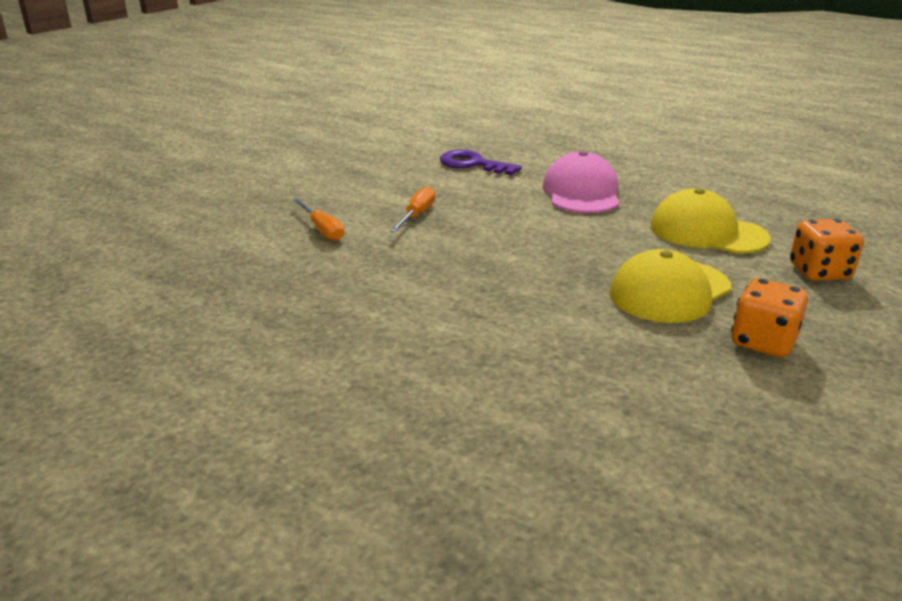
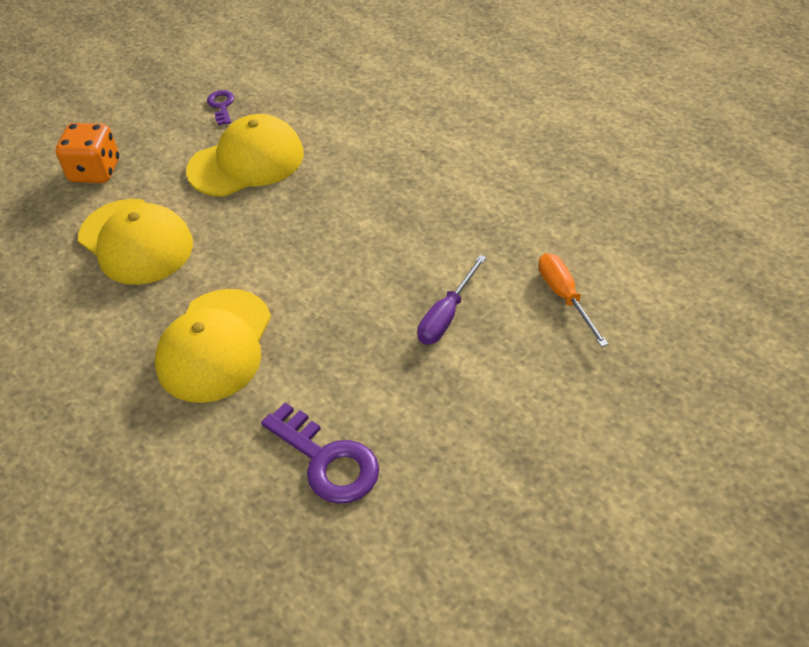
camera: 165 degrees left, 20 degrees up
(417, 215) = (446, 315): orange screwdriver -> purple screwdriver
(581, 192) = (215, 345): pink cap -> yellow cap
(763, 342) = (221, 106): orange dice -> purple key

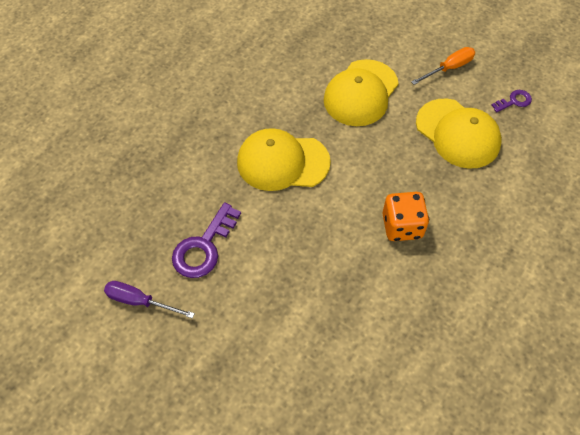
camera: 75 degrees right, 10 degrees up
(95, 171) = (419, 50): orange dice -> orange dice (402, 226)
(446, 315) = (337, 297): purple screwdriver -> purple screwdriver (140, 301)
(565, 297) = (375, 381): orange screwdriver -> orange screwdriver (449, 68)

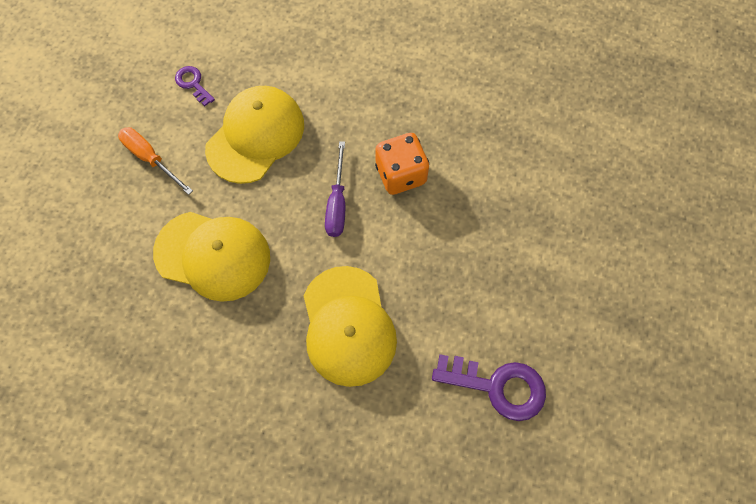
camera: 105 degrees left, 10 degrees up
(140, 301) = (593, 439): purple screwdriver -> purple screwdriver (337, 203)

